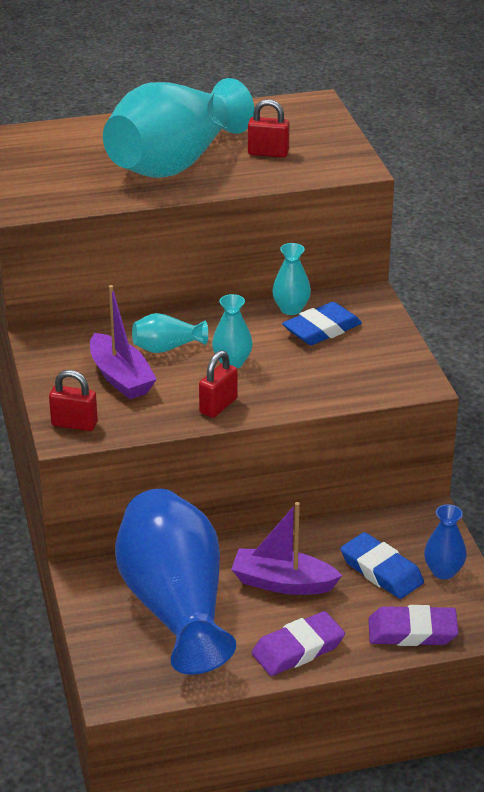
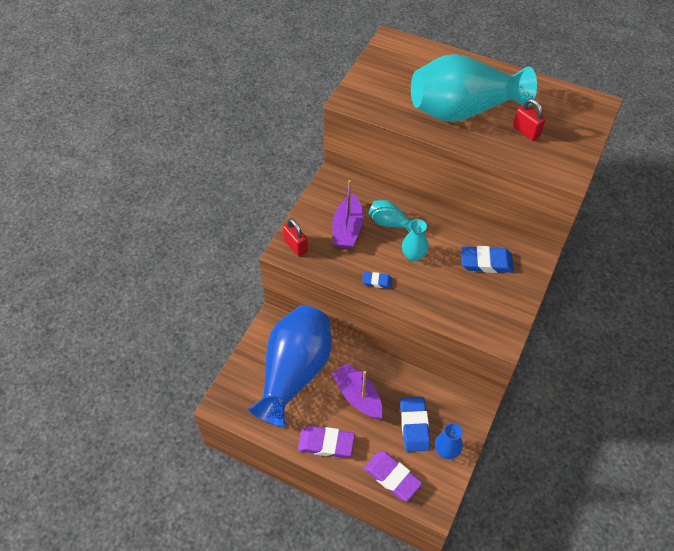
camera: 40 degrees right, 20 degrees up
(218, 406) = (377, 281): red padlock -> blue eraser
(291, 309) = (483, 236): turquoise vase -> none

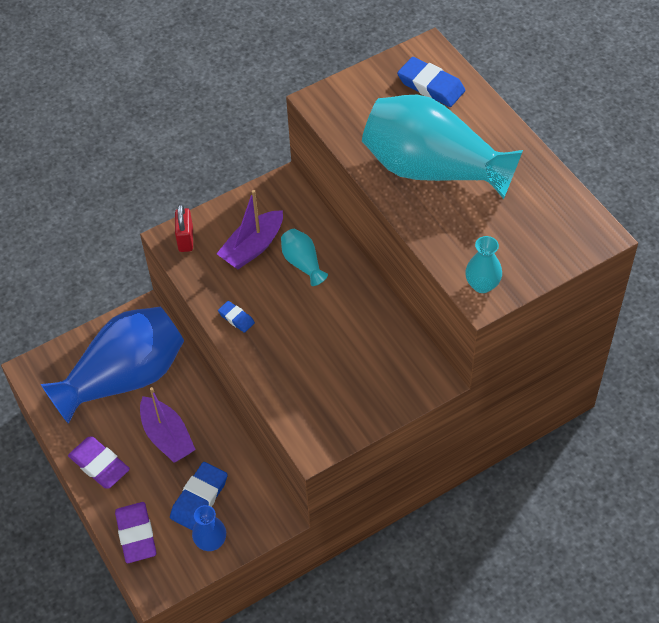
camera: 35 degrees right, 0 degrees up
(358, 396) = (167, 437): purple boat -> purple boat turned 150 degrees clockwise
(413, 255) = (298, 310): turquoise vase -> turquoise vase (482, 285)
(486, 262) = (369, 358): blue eraser -> blue eraser (431, 86)
(526, 132) = (480, 227): red padlock -> none

